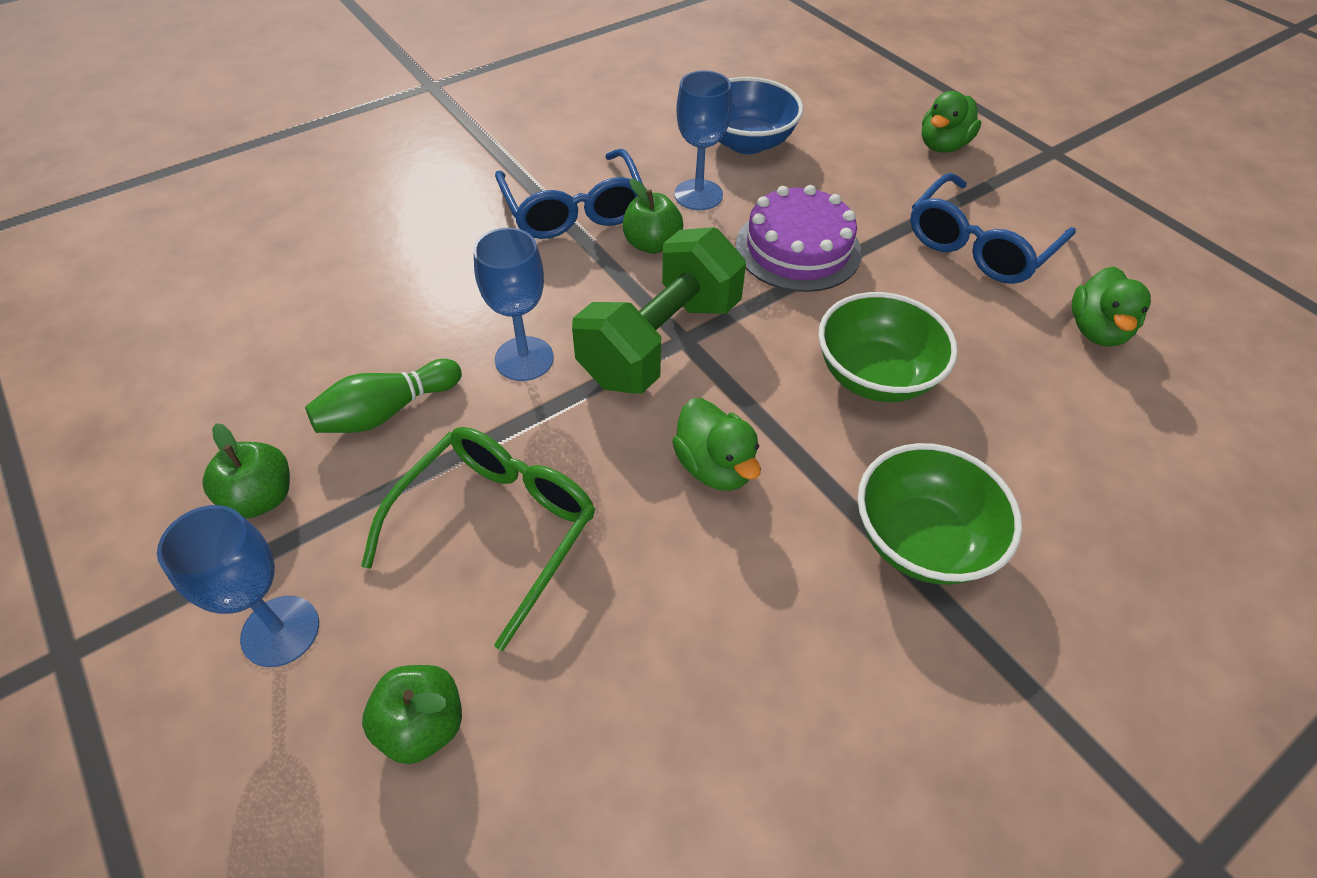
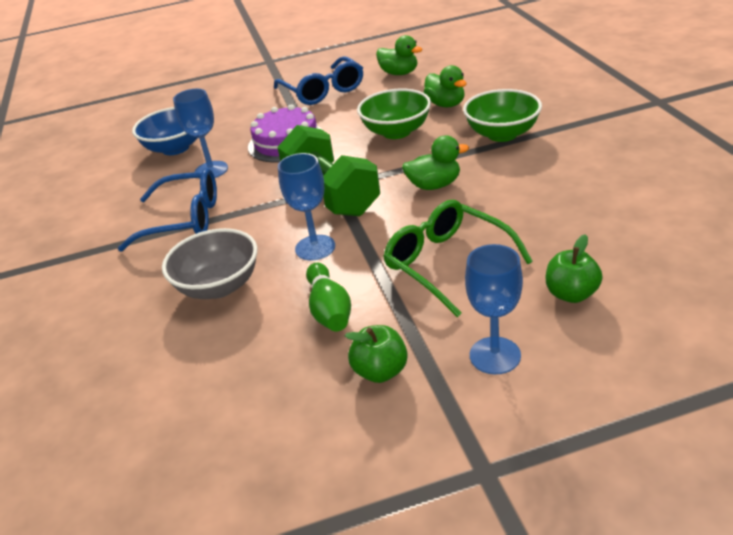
camera: 65 degrees left, 15 degrees down
(435, 287) = (219, 286): none -> grey bowl
(652, 244) = (244, 191): green apple -> none
(942, 146) = (237, 88): green duck -> green duck (446, 104)

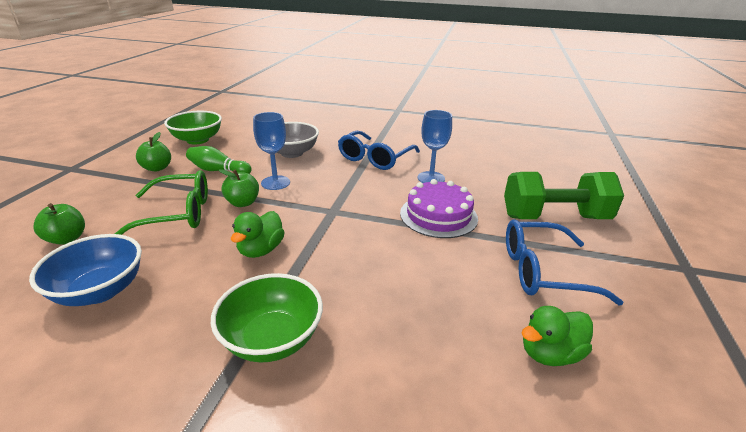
camera: 115 degrees right, 5 degrees down
(175, 148) = (488, 175): blue bowl -> blue bowl (100, 291)
(332, 195) = (323, 206): green dumbbell -> green dumbbell (554, 217)
(379, 240) = (243, 203): none -> green apple
(396, 132) = (380, 274): green bowl -> green bowl (197, 140)
(446, 104) = (400, 340): green duck -> none
(495, 355) = (98, 195): blue goblet -> none

